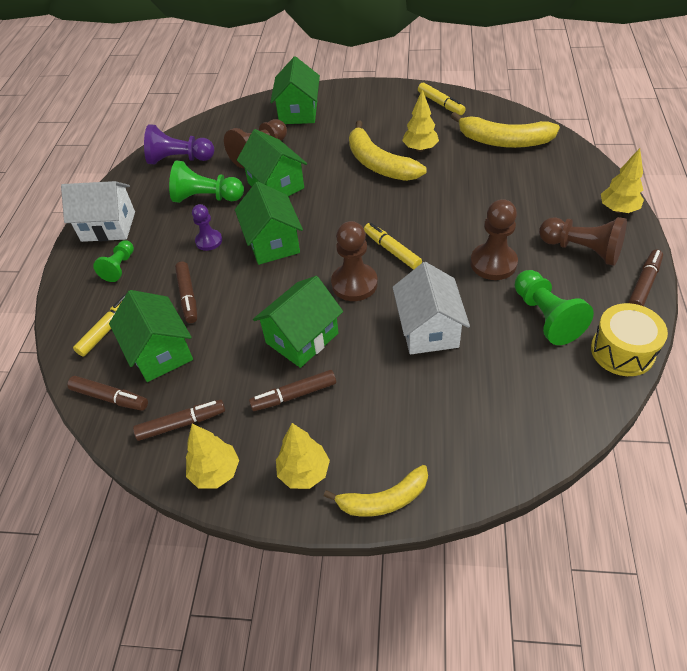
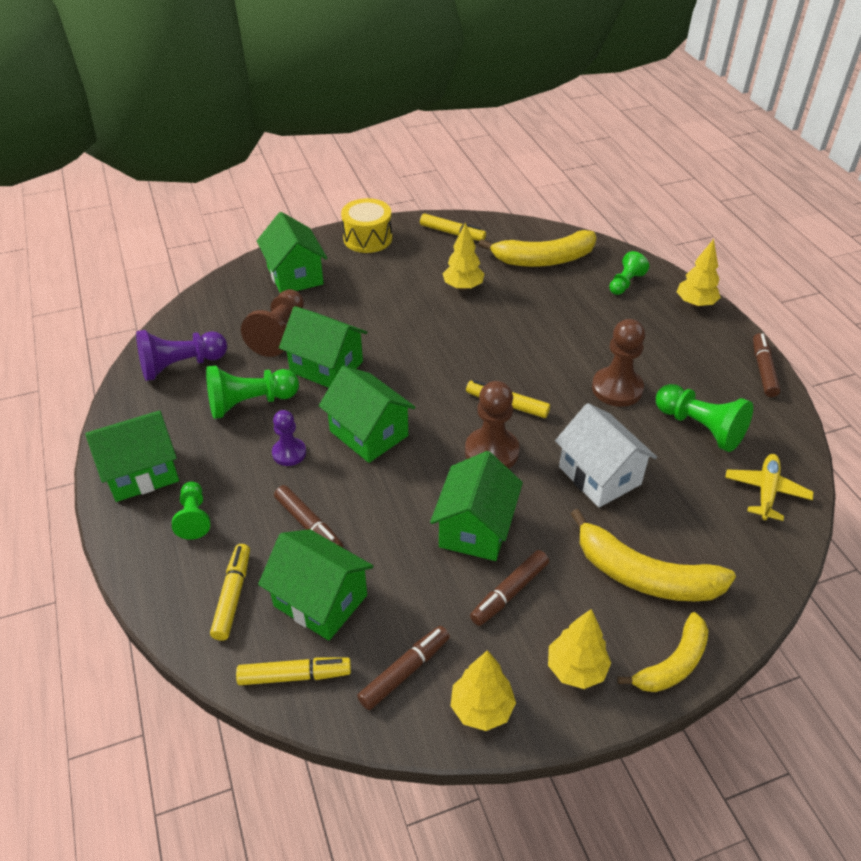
camera: 30 degrees left, 5 degrees down
(108, 226) = (142, 472): white house -> green house
(110, 397) = (294, 675): brown marker -> yellow marker
(379, 164) = (430, 314): yellow banana -> yellow banana (645, 576)
(563, 177) = (625, 283): none -> green pawn
(569, 390) = (766, 491): none -> yellow plane
(582, 250) = (689, 352): brown pawn -> none
(622, 351) = (786, 439): yellow drum -> yellow drum (367, 238)

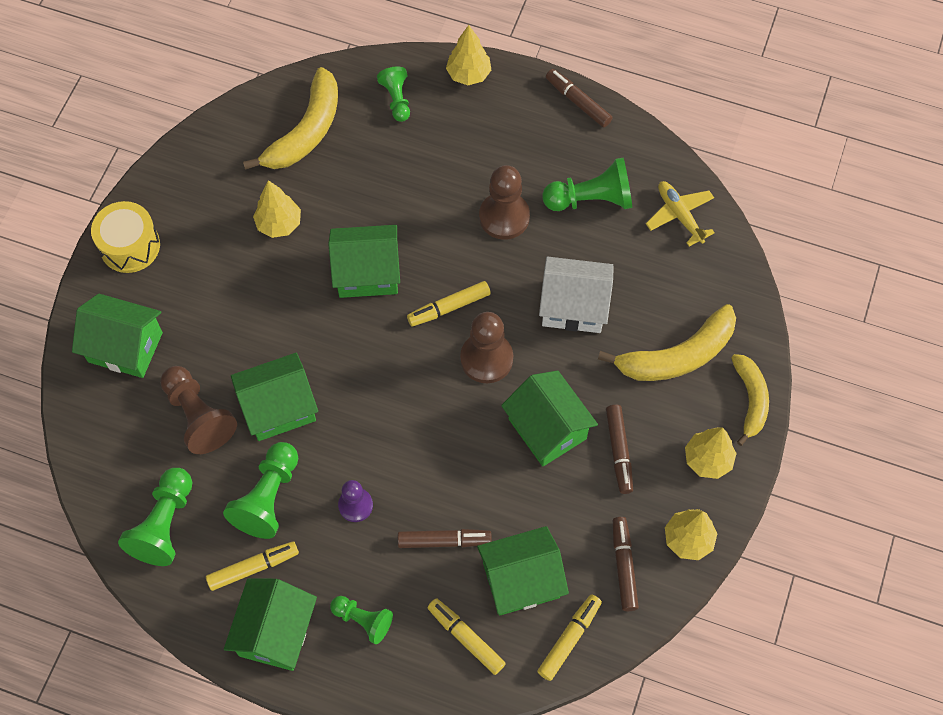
camera: 50 degrees left, 20 degrees up
(181, 366) = (164, 524): purple pawn -> green pawn
(369, 433) = (388, 431): green house -> green house (367, 273)
(452, 233) = (194, 171): yellow marker -> yellow marker (253, 568)

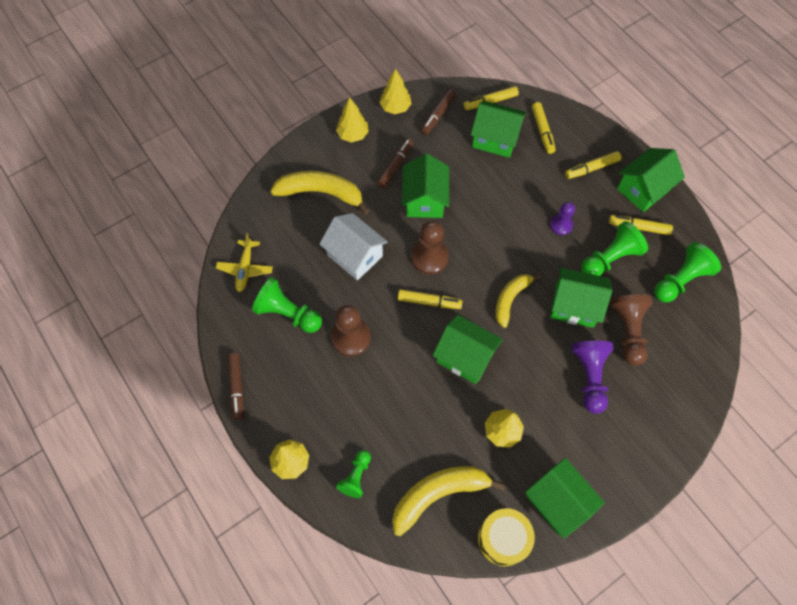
camera: 145 degrees left, 0 degrees up
(125, 347) = (655, 407): green house -> green house (558, 502)
(130, 246) = (618, 484): yellow drum -> yellow drum (503, 539)
(216, 336) = (589, 377): none -> purple pawn
(363, 620) = (592, 168): green pawn -> yellow marker
(444, 541) = (523, 179): brown marker -> none
(750, 399) = (303, 148): yellow banana -> yellow banana (510, 299)

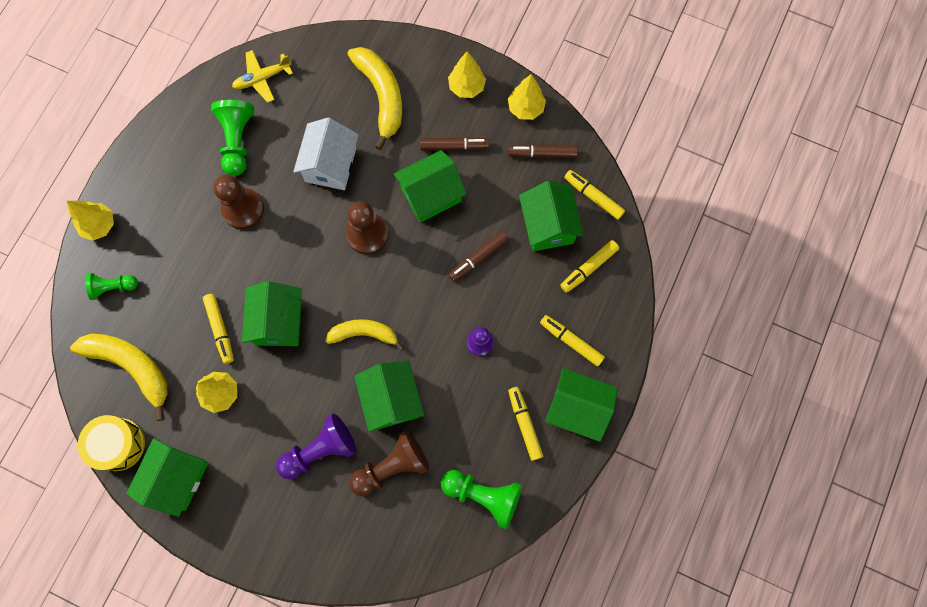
camera: 60 degrees right, 10 degrees up
(237, 387) = (144, 141): brown marker -> brown marker (478, 258)
(429, 302) = (319, 259): yellow marker -> yellow marker (220, 329)
(610, 258) = (468, 410): green pawn -> none

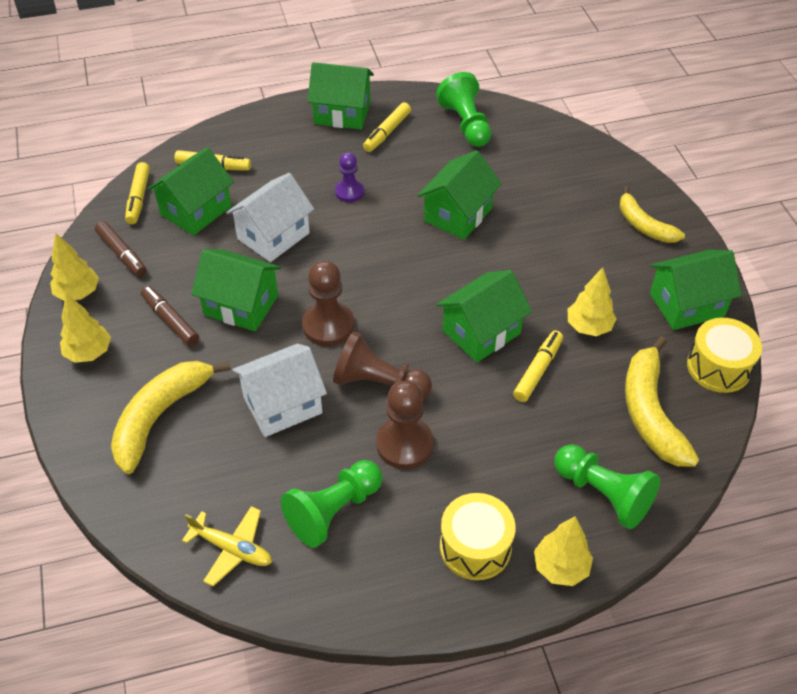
camera: 130 degrees left, 25 degrees down
(113, 287) = (603, 494): green pawn -> green pawn, size x1.60
(151, 194) = (475, 547): none -> yellow drum
(320, 450) = (549, 231): purple pawn -> none
(364, 334) = (424, 267): yellow banana -> yellow banana (644, 225)
(392, 466) = (508, 183): brown pawn -> brown pawn (379, 384)
(478, 258) = (273, 236): brown marker -> white house
(571, 341) = (291, 143): yellow marker -> none
(577, 408) = (342, 113): green house -> green house turned 60 degrees counterclockwise

